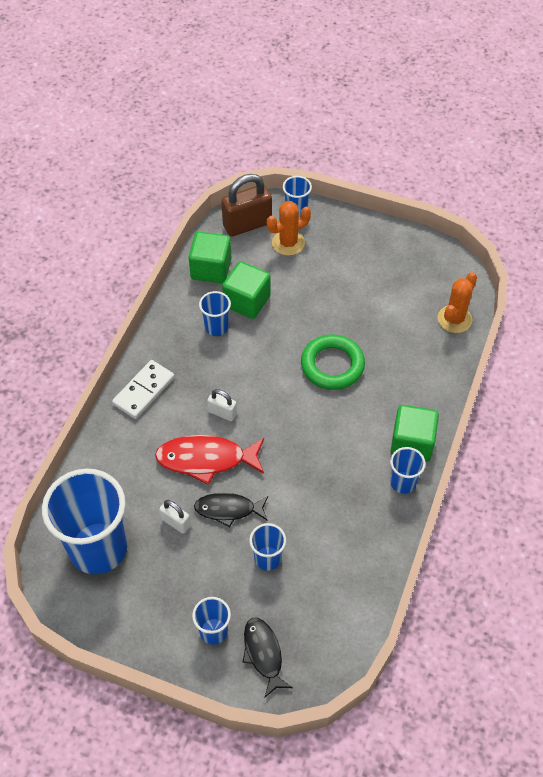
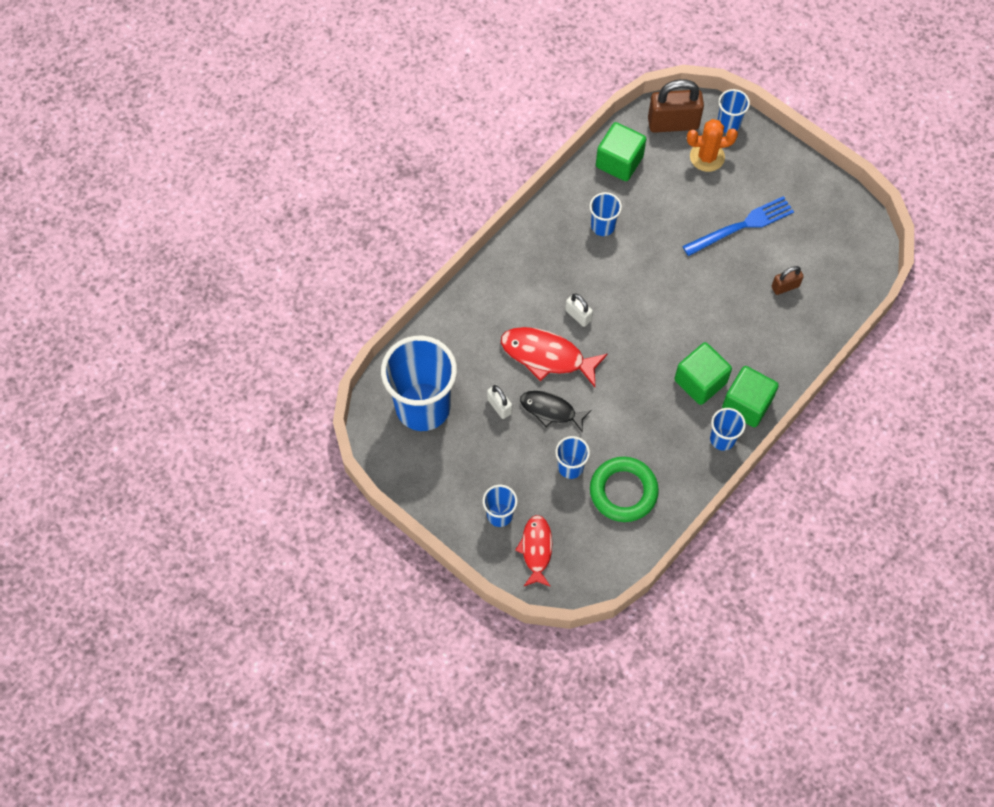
camera: 20 degrees right, 10 degrees up
(143, 391) = (511, 269): white domino -> none
(247, 301) = (642, 208): green cube -> green cube (700, 381)
(263, 654) = (536, 549): black fish -> red fish
(332, 365) = (701, 301): green ring -> green ring (623, 491)
(342, 290) = (742, 226): none -> blue fork
(402, 329) = (785, 286): none -> brown padlock
(454, 319) = (842, 292): orange cactus -> none

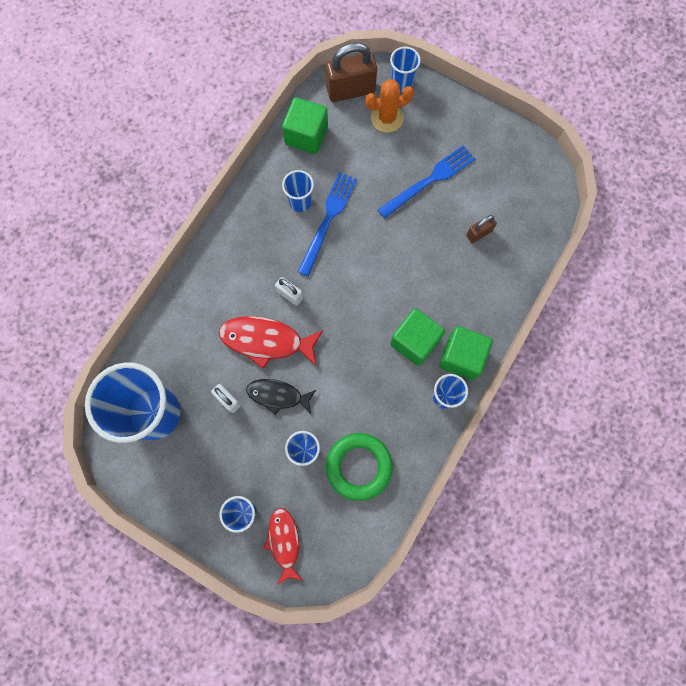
camera: 10 degrees left, 10 degrees up
(629, 248) = (328, 220): none -> blue fork

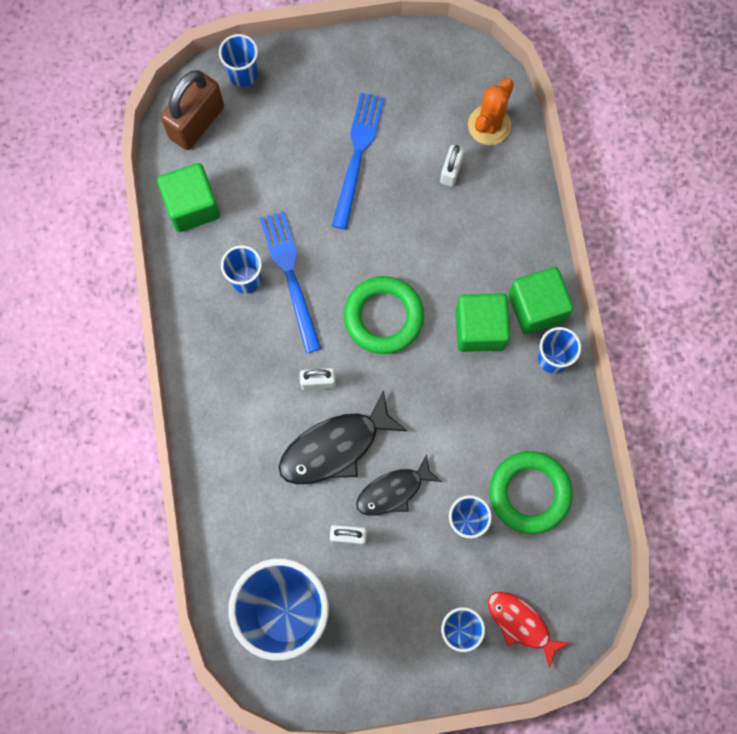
camera: 40 degrees left, 0 degrees up
(266, 341) = (335, 447): red fish -> black fish
(362, 287) = (383, 317): none -> green ring
(387, 118) = (259, 123): orange cactus -> orange cactus (489, 125)
(479, 233) = (451, 171): brown padlock -> white padlock

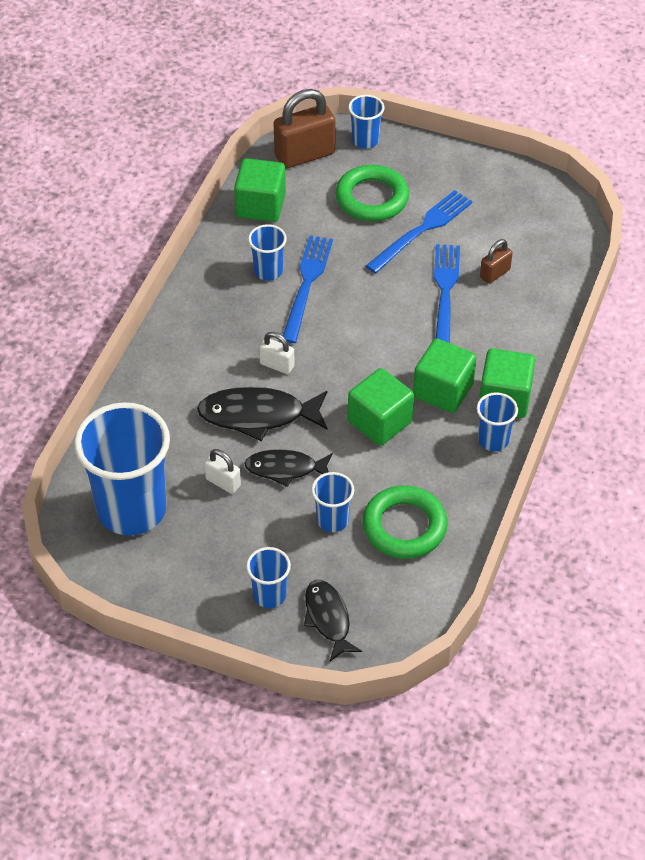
camera: 30 degrees right, 25 degrees down
(383, 317) = (365, 346): green ring -> green ring (372, 198)
(420, 218) = (445, 294): none -> blue fork
(445, 393) = (380, 422): none -> green cube
(451, 171) = (495, 273): white padlock -> brown padlock
(489, 125) = (550, 257): orange cactus -> none
(521, 624) = (328, 618): red fish -> black fish

